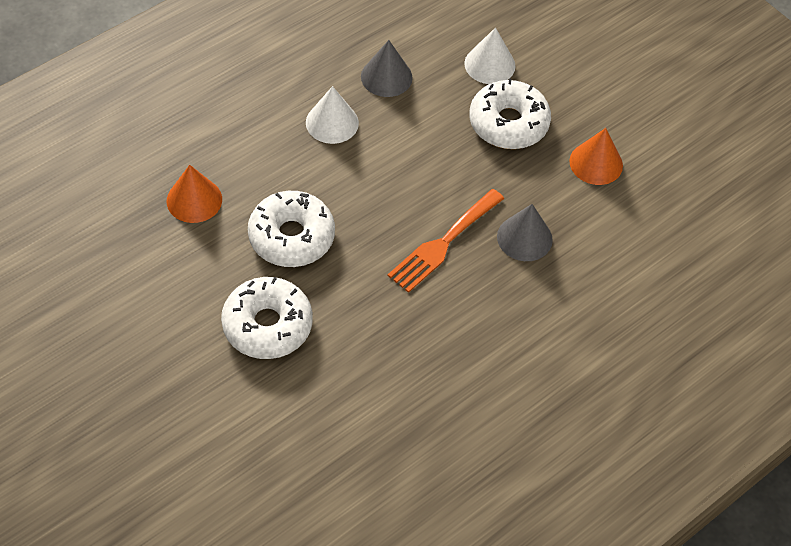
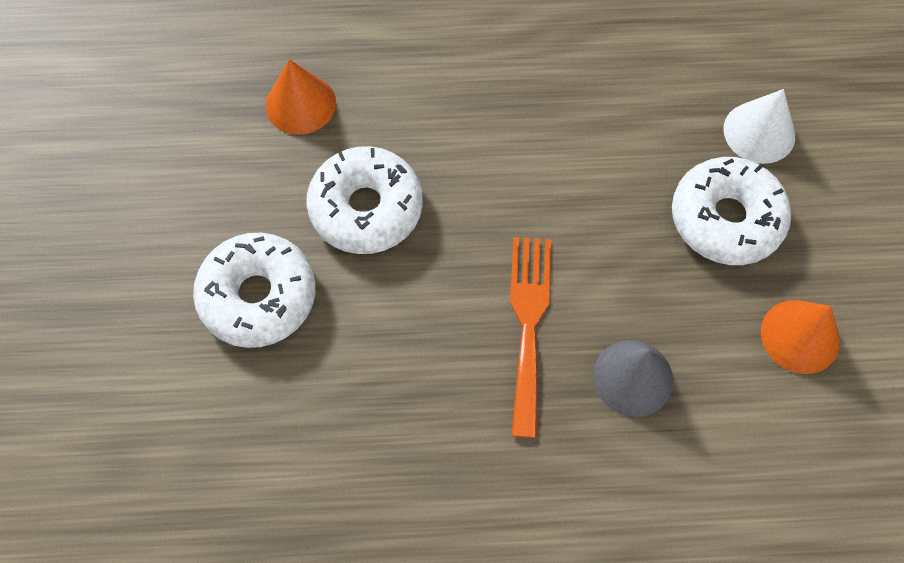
camera: 40 degrees right, 10 degrees up
(332, 122) = (517, 99): white cone -> none
(386, 77) = (622, 80): grey cone -> none
(443, 244) = (528, 323): orange fork -> orange fork turned 105 degrees clockwise

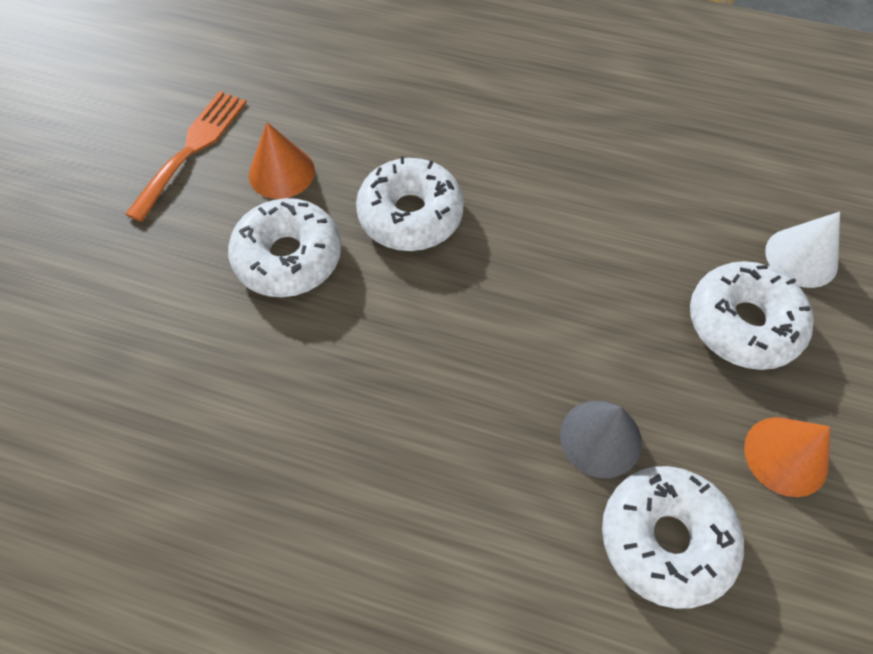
camera: 20 degrees right, 5 degrees down
(300, 104) = (390, 118): orange cone -> orange cone (281, 172)
(528, 323) = (518, 355): orange fork -> orange fork (192, 148)
(719, 451) = (665, 539): none -> white donut

